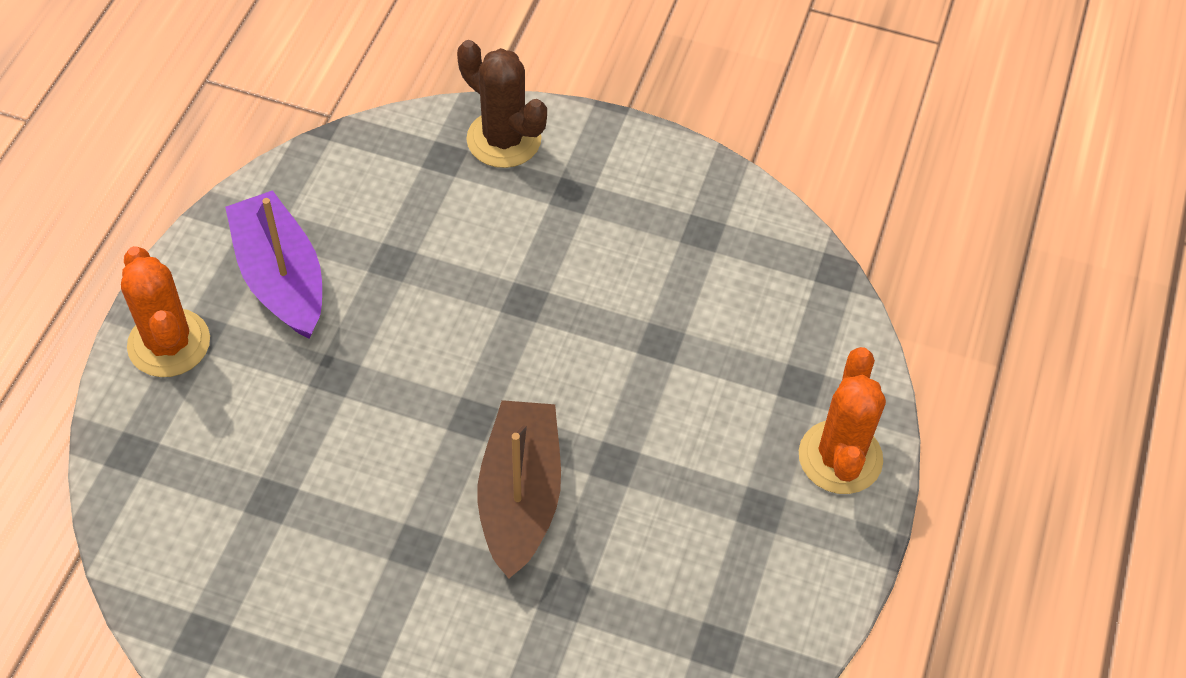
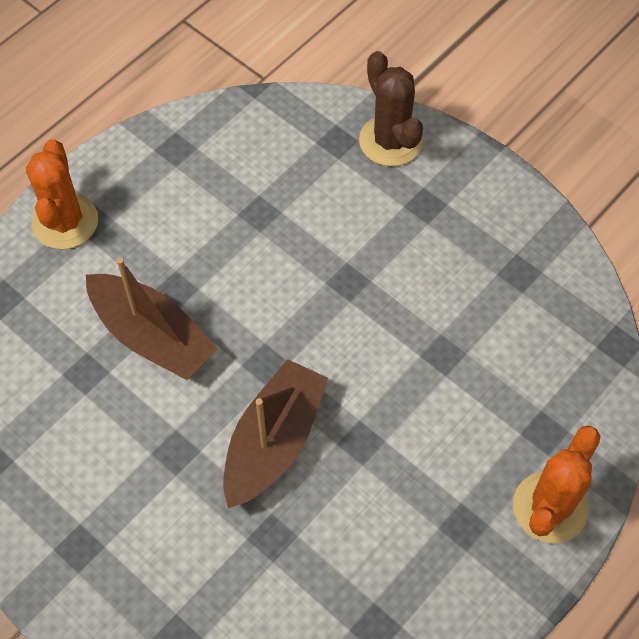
camera: 25 degrees right, 5 degrees up
(281, 278) = (169, 198): purple boat -> none
(330, 433) = (151, 336): none -> brown boat

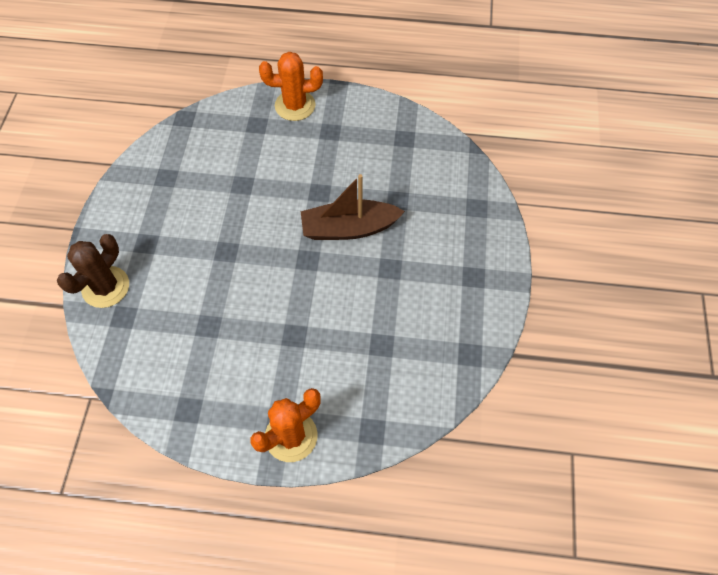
camera: 125 degrees left, 0 degrees up
(151, 336) = (333, 326): brown boat -> none

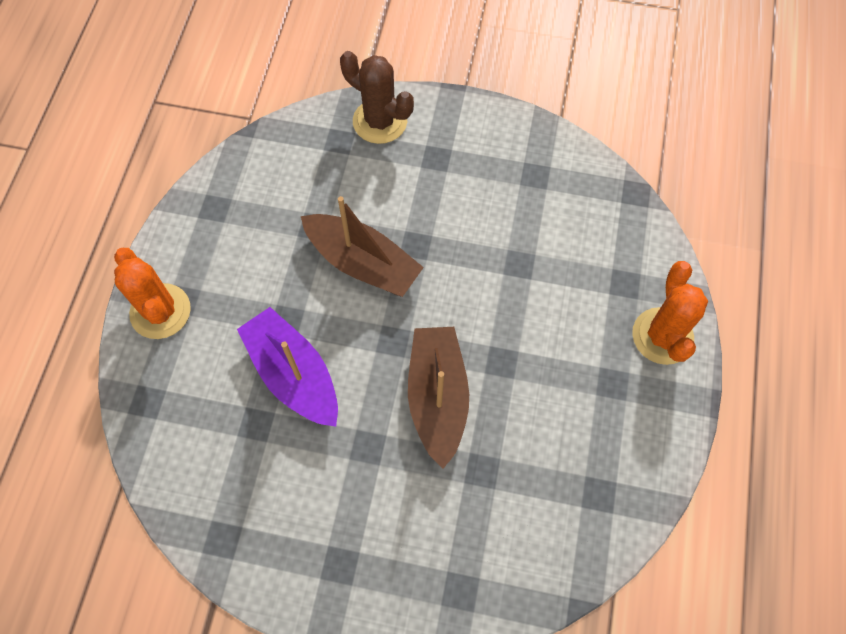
camera: 95 degrees right, 5 degrees up
(242, 286) = (362, 263): none -> brown boat
(340, 323) = (294, 374): none -> purple boat

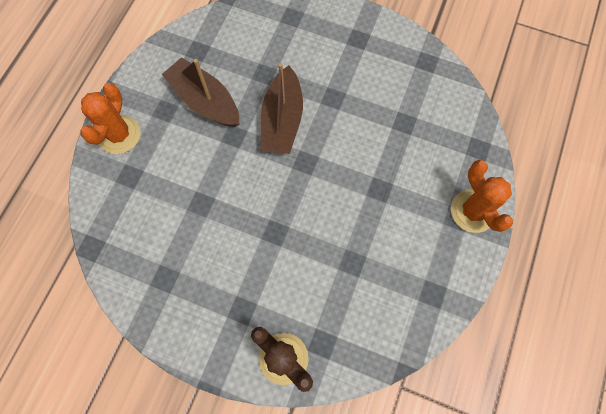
camera: 170 degrees left, 5 degrees up
(294, 374) = (377, 150): purple boat -> none
(362, 263) = (318, 224): brown boat -> brown boat (205, 101)

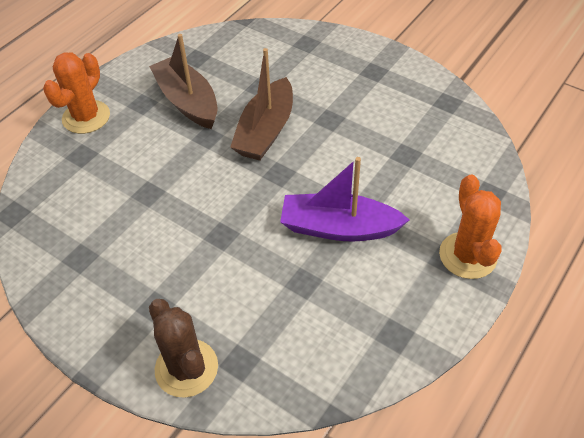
camera: 15 degrees right, 20 degrees down
(368, 206) = (339, 228): none -> purple boat

